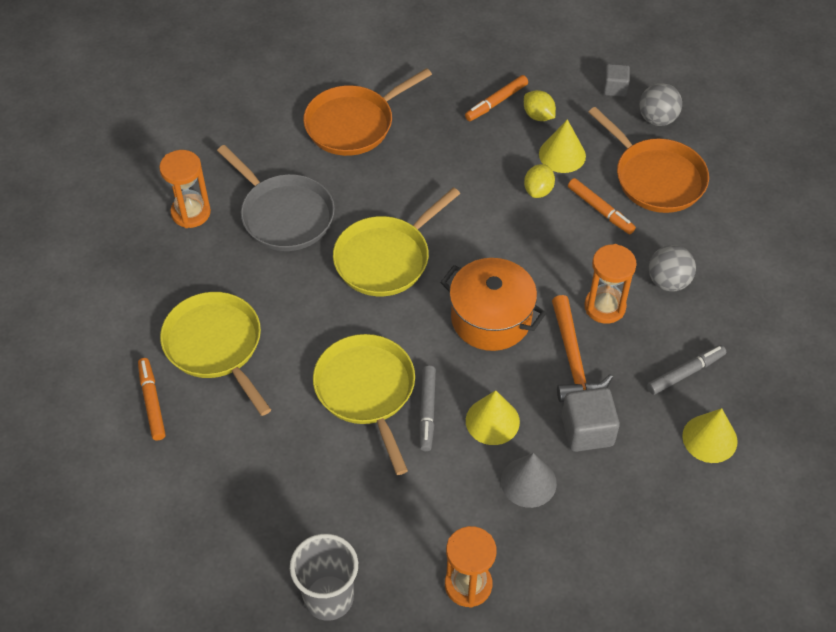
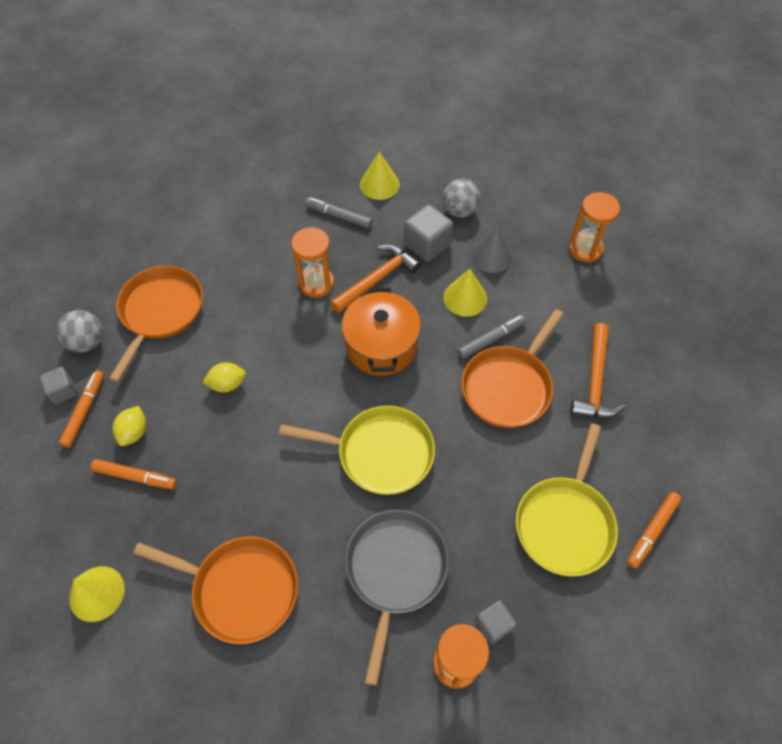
camera: 125 degrees left, 5 degrees up
(192, 249) = (493, 624): none -> grey cube
(311, 467) = (595, 381): none -> orange hammer
(328, 597) = (664, 312): grey cup -> none
(366, 390) = (508, 387): yellow pan -> orange pan
(562, 155) = (174, 388): yellow cone -> yellow cone (96, 593)
(600, 210) = (221, 331): orange marker -> orange marker (84, 411)
(668, 281) = (265, 258): grey ball -> grey ball (460, 211)

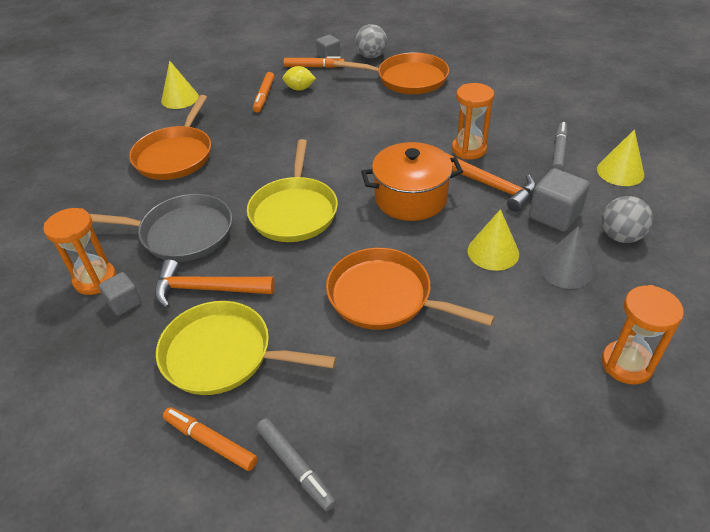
camera: 85 degrees right, 15 degrees down
(227, 384) = (348, 120): yellow lemon -> none
(491, 339) = (444, 278): grey marker -> grey marker (295, 466)
(595, 381) = (411, 380): orange hammer -> orange hammer (207, 289)

